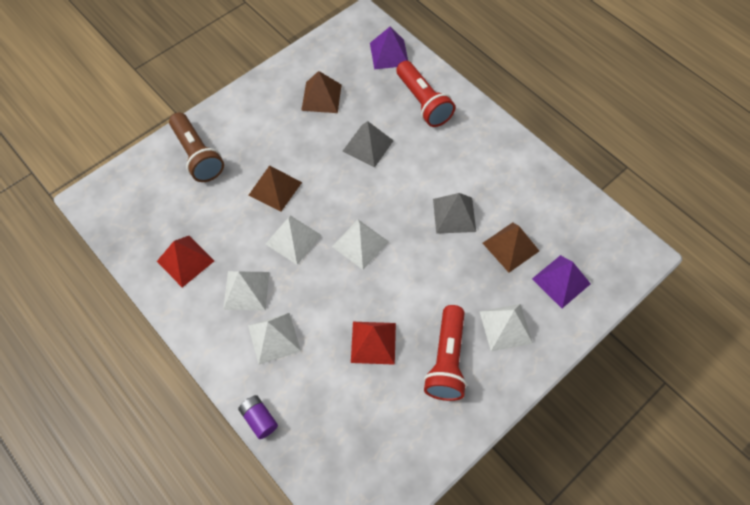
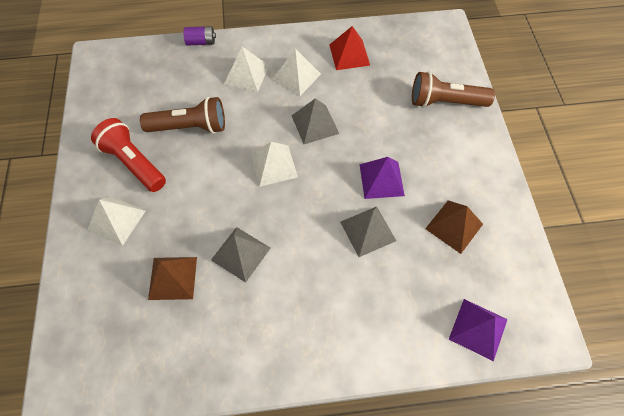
camera: 125 degrees right, 0 degrees up
(275, 188) = (373, 136): brown pyramid -> none
(293, 239) = (315, 124): white pyramid -> grey pyramid
(373, 342) = (190, 127): red pyramid -> brown flashlight
(423, 102) = (387, 317): red flashlight -> none
(561, 281) = (107, 295): purple pyramid -> purple pyramid (381, 180)

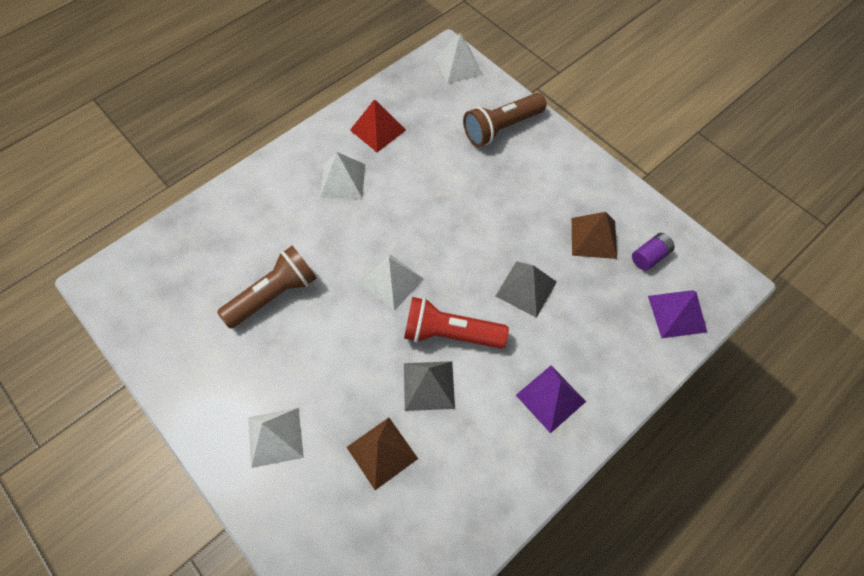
camera: 35 degrees left, 0 degrees up
(134, 163) = (244, 368): red flashlight -> red flashlight (450, 333)
(201, 42) = (211, 199): purple battery -> purple battery (649, 256)
(246, 74) = (289, 206): white pyramid -> white pyramid (458, 65)
(315, 124) = (399, 217): grey pyramid -> none
(381, 180) = (501, 234): purple pyramid -> purple pyramid (550, 398)

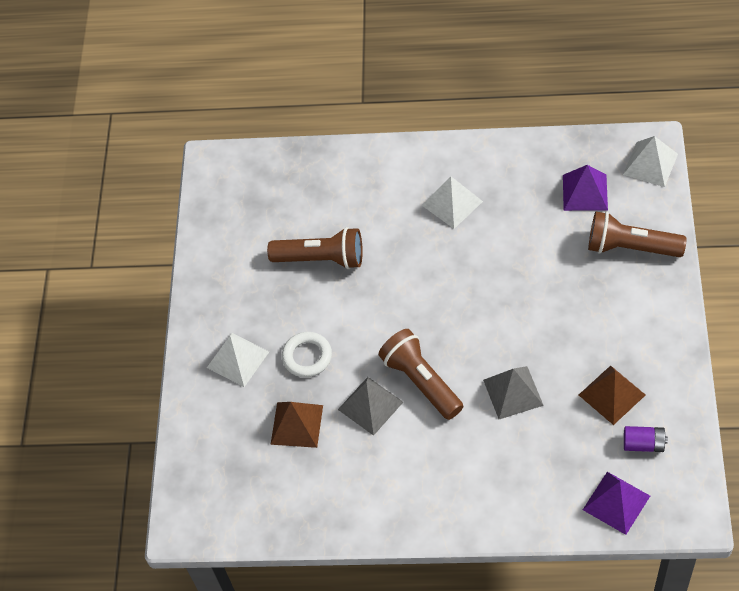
camera: 50 degrees right, 5 degrees down
(336, 386) = (307, 357): none -> white ring
(378, 130) = (521, 178): red pyramid -> none
(392, 281) = (415, 311): white pyramid -> none
(450, 333) = (421, 381): red flashlight -> brown flashlight
(550, 398) = (449, 483): purple pyramid -> purple pyramid (585, 192)

